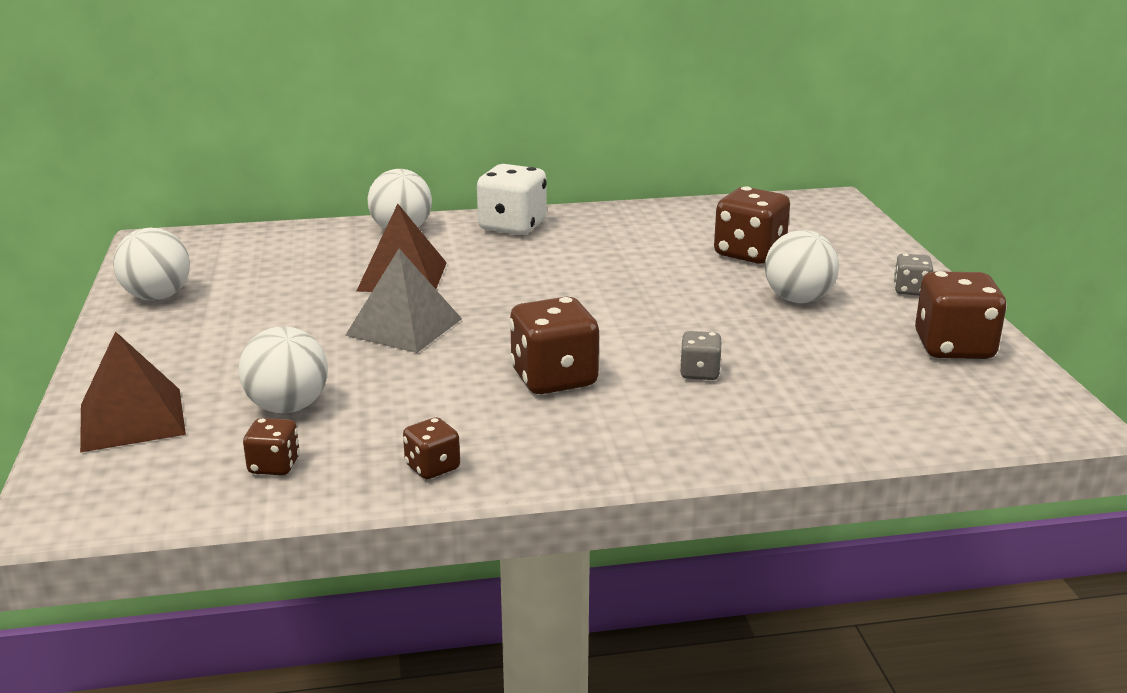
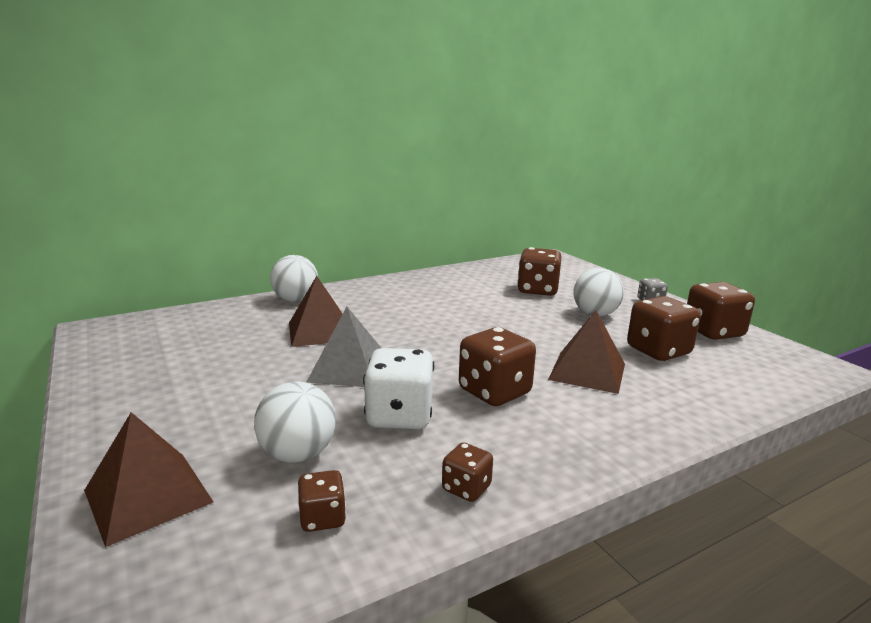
camera: 20 degrees left, 5 degrees down
(157, 297) = (119, 373): white ball -> none
(512, 227) = (373, 290): white dice -> white dice (399, 416)
(699, 373) = (587, 371): grey dice -> brown pyramid
(832, 362) = (658, 351): none -> brown dice

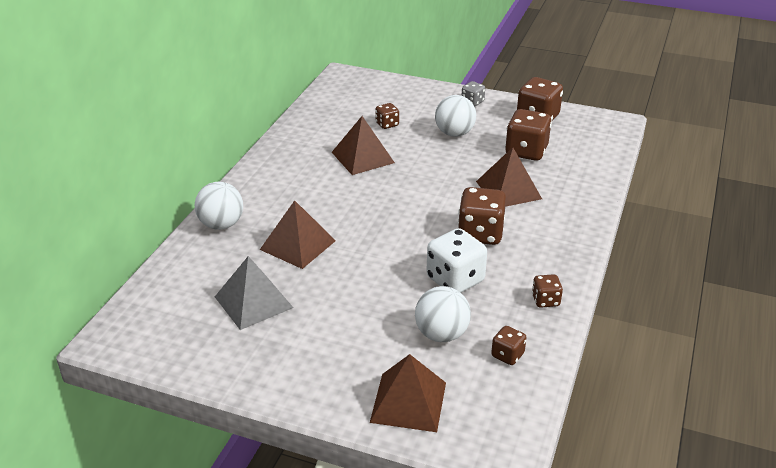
camera: 40 degrees left, 15 degrees up
(349, 368) = (372, 264): grey pyramid -> grey pyramid (253, 302)
(478, 301) = (362, 157): none -> brown pyramid
(537, 290) = (387, 124): brown dice -> brown dice, size x0.53

